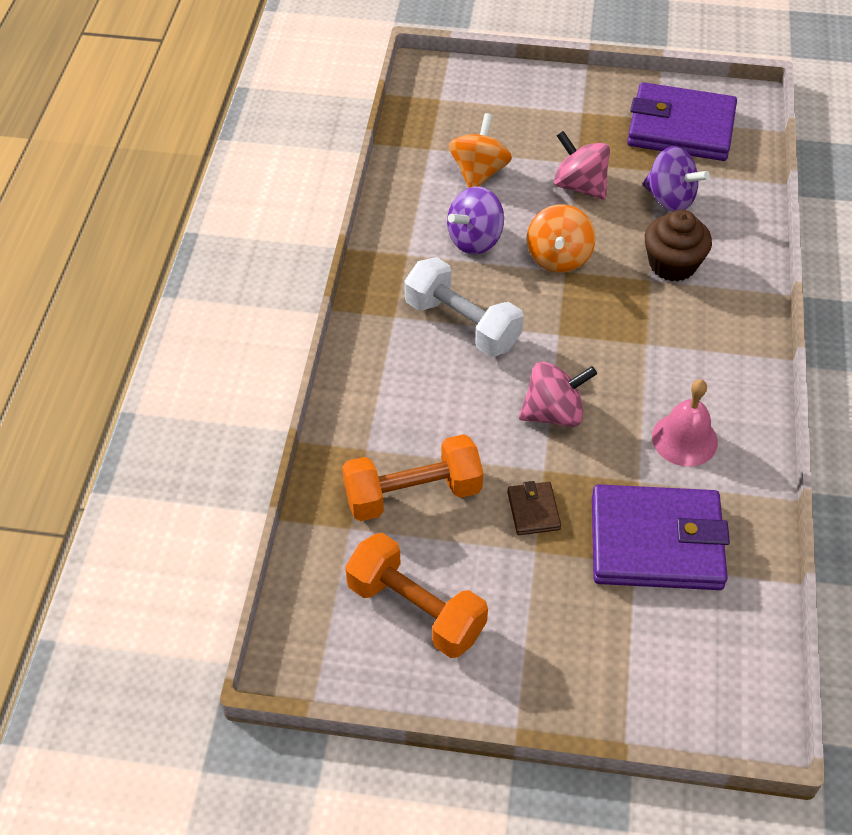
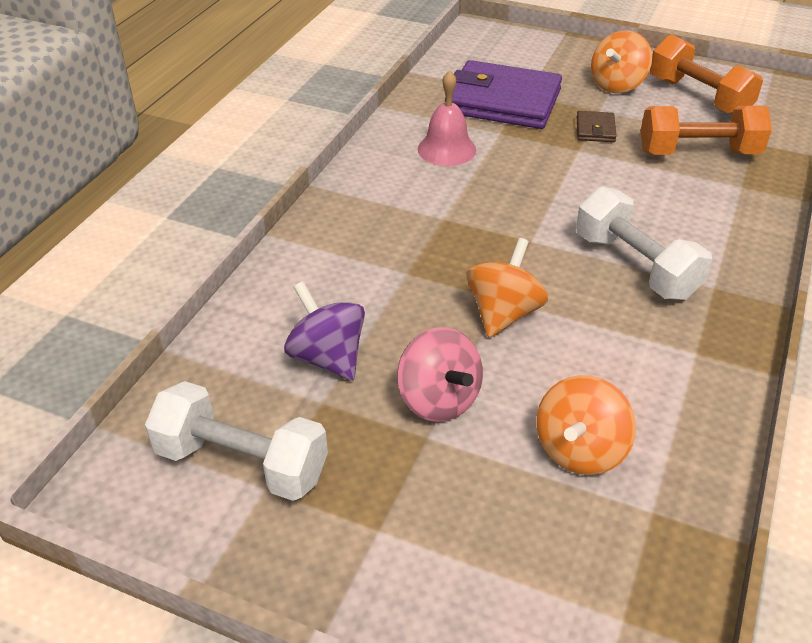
camera: 165 degrees left, 10 degrees down
(475, 240) = (604, 354): purple spinning top -> none
(523, 613) = (617, 85): none -> orange spinning top
(554, 413) = (558, 183): pink spinning top -> none
(672, 264) = (372, 283): brown cupcake -> none
(680, 128) = (242, 463): purple wallet -> white dumbbell

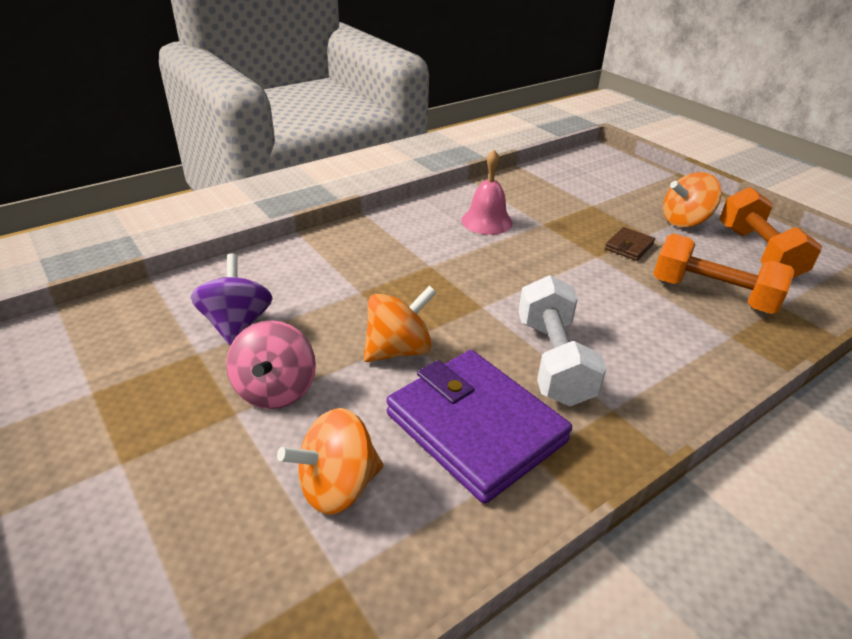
camera: 30 degrees right, 5 degrees down
(242, 463) = (99, 368): white dumbbell -> none
(503, 101) = (569, 204): purple wallet -> purple wallet (475, 427)

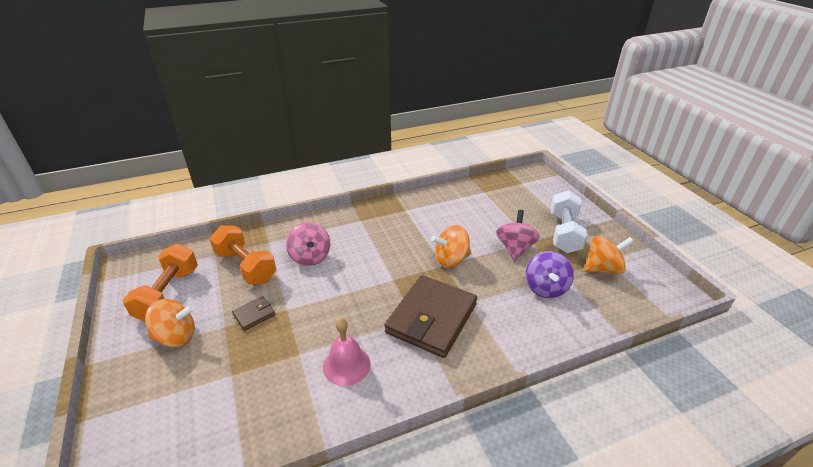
camera: 165 degrees left, 0 degrees up
(337, 486) = (485, 211): orange spinning top -> orange spinning top (603, 269)
(408, 268) = (431, 318): none -> brown wallet
(475, 427) = (425, 222): purple wallet -> none
(553, 361) = (373, 243): white dumbbell -> white dumbbell (564, 233)
(635, 321) = (310, 257): none -> pink spinning top

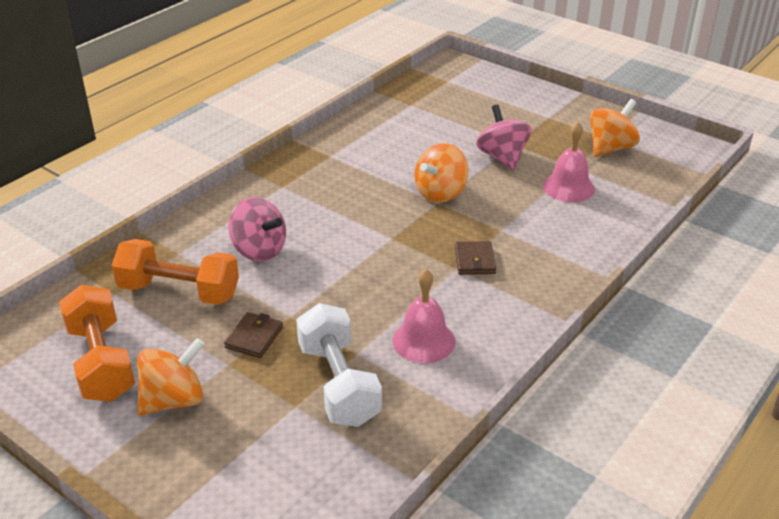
camera: 30 degrees left, 0 degrees up
(431, 318) = (475, 261): brown wallet -> brown wallet, size x0.43
(545, 288) = (568, 187): purple spinning top -> pink bell
(564, 233) = (542, 124): white dumbbell -> white dumbbell (339, 384)

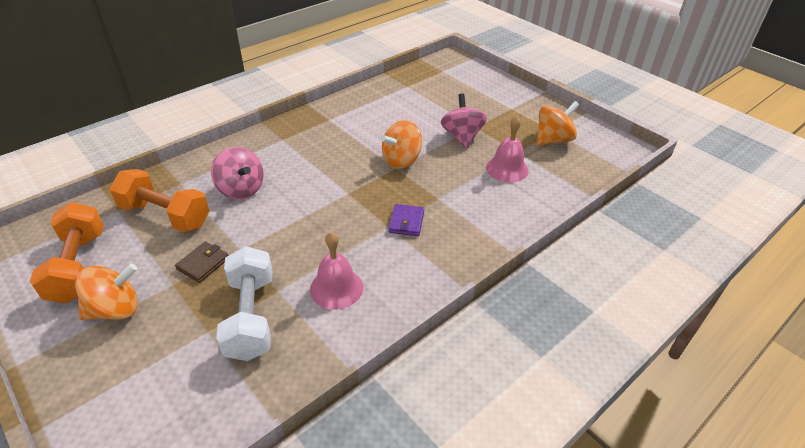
camera: 10 degrees right, 5 degrees up
(475, 261) = (406, 222): brown wallet -> purple wallet

